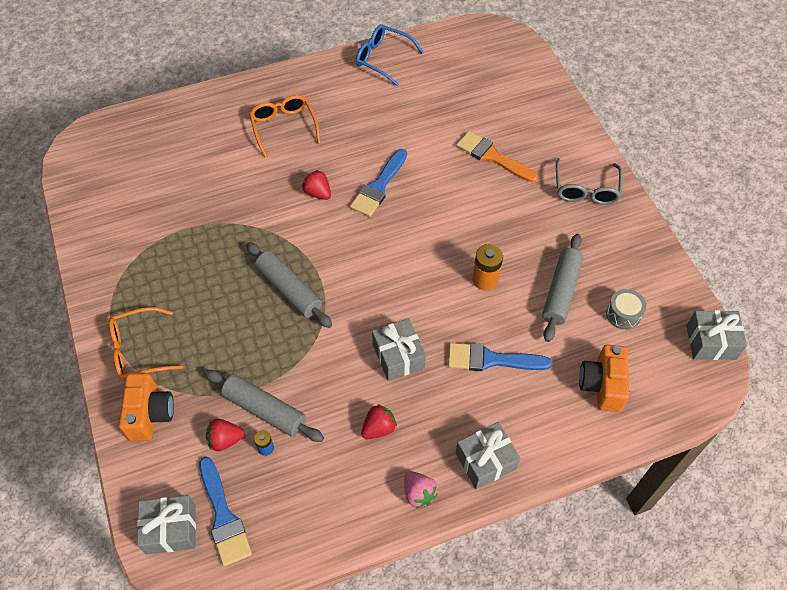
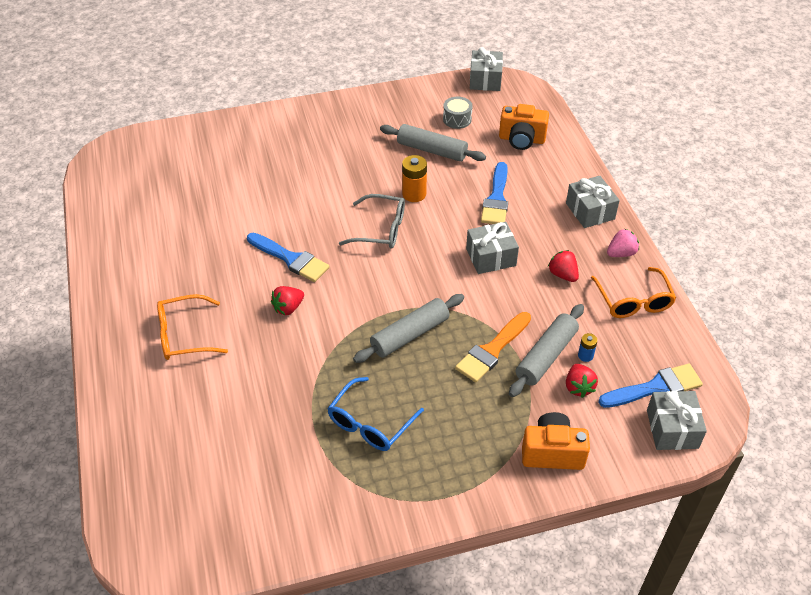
camera: 85 degrees left, 10 degrees down
(138, 350) = (475, 467): orange glasses -> orange glasses (633, 301)
(383, 58) = (107, 245): blue glasses -> blue glasses (370, 423)
(492, 156) = (272, 175): orange brush -> orange brush (492, 350)
(586, 189) = (325, 122): grey glasses -> grey glasses (381, 229)

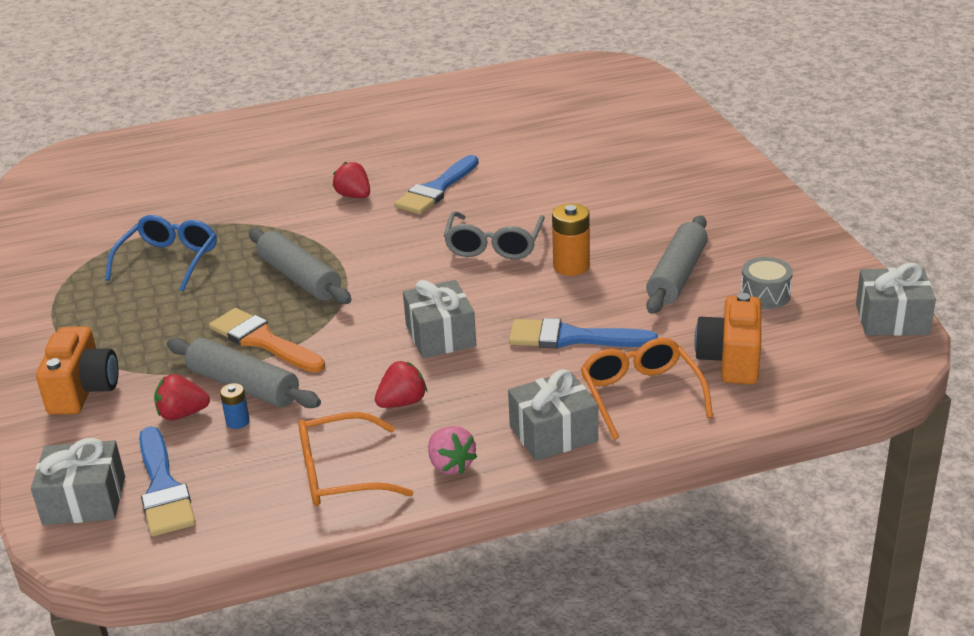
camera: 90 degrees right, 15 degrees down
(184, 335) = (319, 143): orange glasses -> orange glasses (640, 394)
(370, 423) = (169, 260): blue glasses -> blue glasses turned 75 degrees clockwise

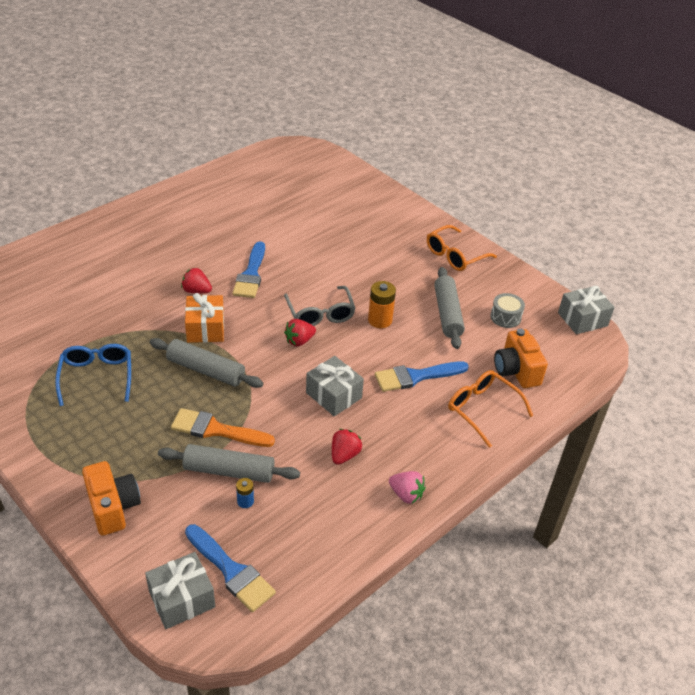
camera: 30 degrees left, 10 degrees up
(182, 414) = (201, 506): red strawberry -> red strawberry (299, 341)
(334, 236) = (205, 328): none -> orange gift
(340, 474) = (342, 523): orange glasses -> orange glasses (454, 255)
(553, 433) = (451, 453): grey gift -> none

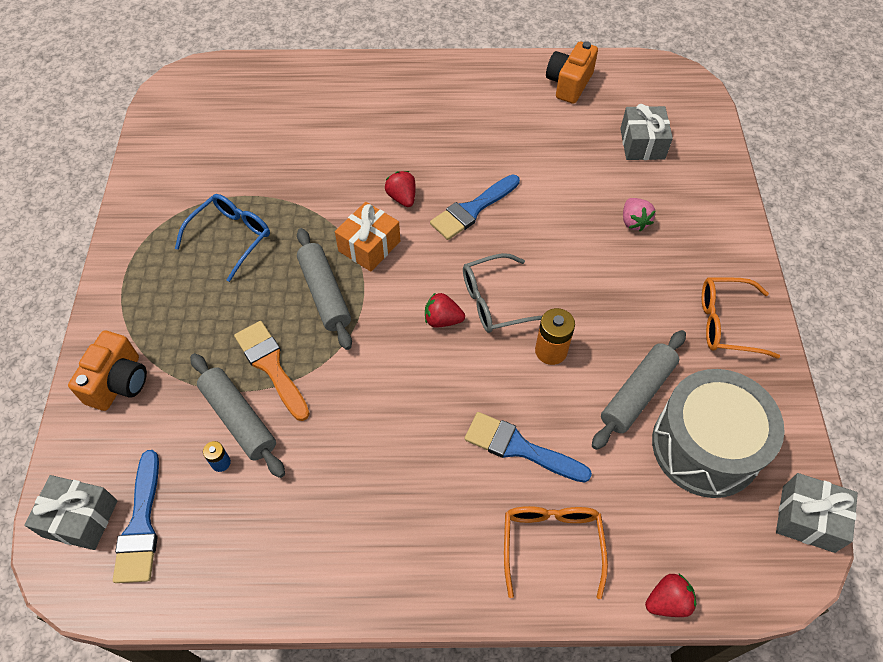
camera: 45 degrees right, 15 degrees up
(320, 314) = (495, 301): grey glasses -> grey glasses turned 45 degrees clockwise
(333, 395) = (412, 408): grey gift -> grey gift (642, 144)
(344, 455) = (354, 484): red strawberry -> red strawberry (667, 601)
(406, 494) = (367, 579): pink strawberry -> pink strawberry (634, 222)
(505, 317) = (705, 446): grey drum -> grey drum, size x2.39
(516, 371) = (644, 525): orange camera -> orange camera (569, 84)

